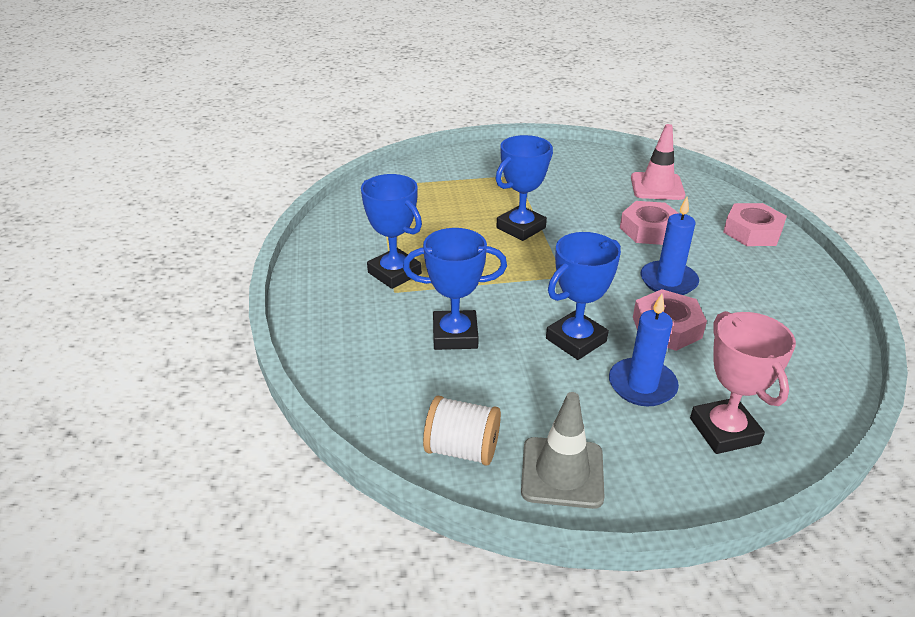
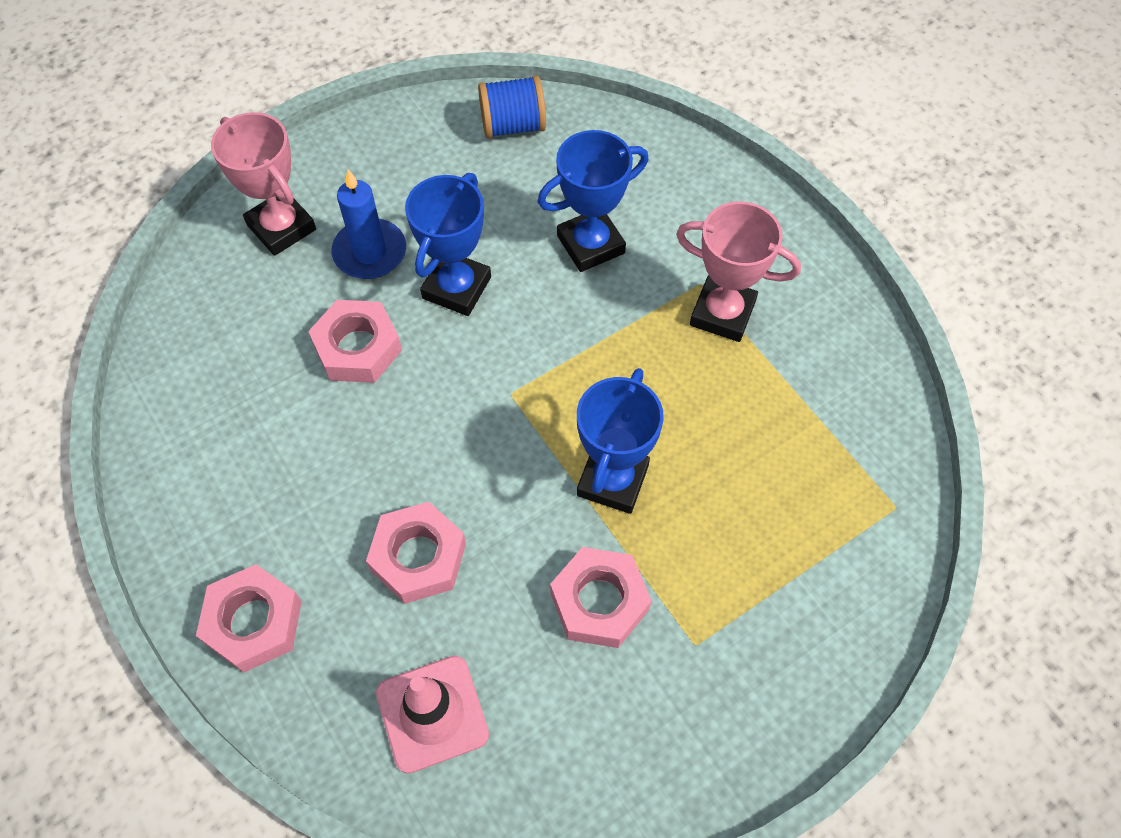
camera: 155 degrees right, 25 degrees up
(394, 273) = (722, 313): blue trophy -> pink trophy
(462, 449) = (513, 125): white spool -> blue spool
(555, 195) = (599, 601): none -> pink nut
(562, 472) = (419, 135): grey traffic cone -> none
(668, 281) = (369, 438): blue candle -> none

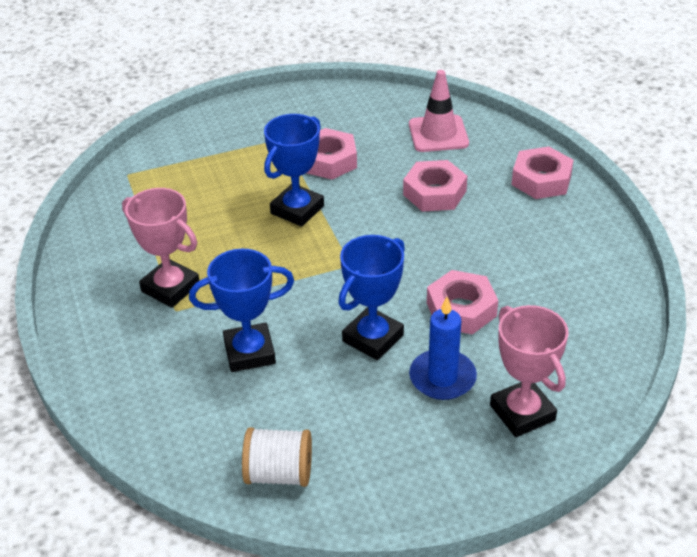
camera: 165 degrees left, 20 degrees down
(513, 125) = (279, 473): blue spool -> white spool

